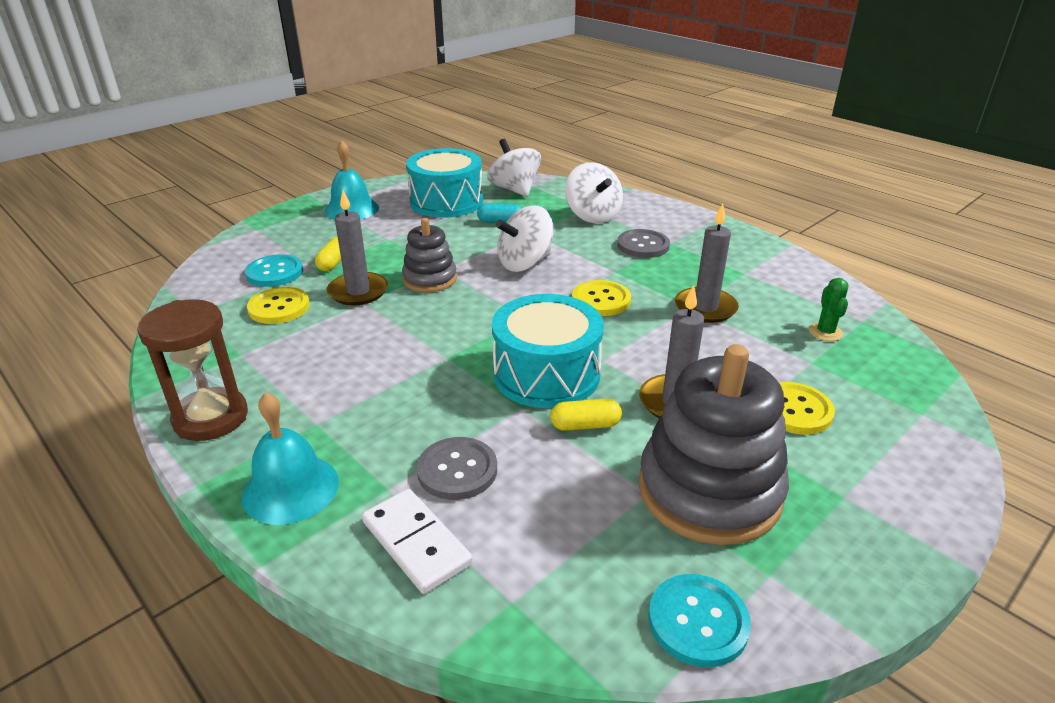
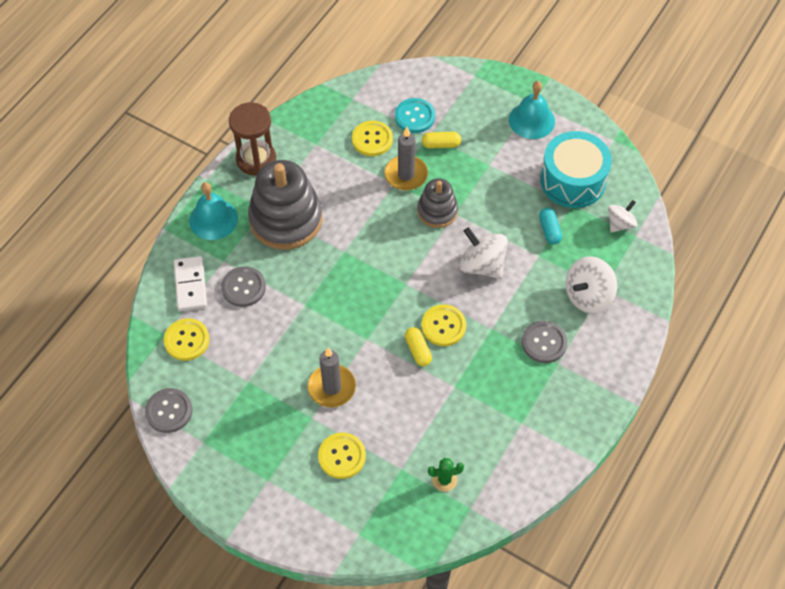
camera: 75 degrees right, 25 degrees up
(416, 543) = (190, 285): white domino -> white domino turned 45 degrees counterclockwise
(514, 190) = (620, 224): white spinning top -> white spinning top, size x0.63
(539, 567) = (187, 340): none -> yellow button
(546, 374) = (341, 310): turquoise drum -> none
(585, 425) = (296, 341): yellow capsule -> yellow capsule (418, 350)
(698, 621) = (169, 411): turquoise button -> grey button
(705, 308) = (454, 397): grey candle -> none
(709, 491) = (256, 411): grey stacking toy -> grey stacking toy (286, 219)

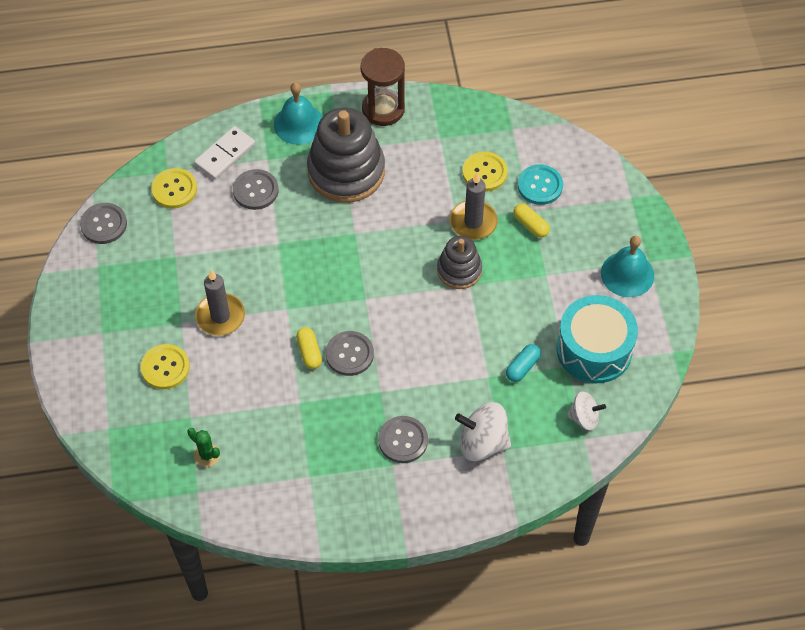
camera: 50 degrees right, 0 degrees up
(418, 350) = (309, 352): yellow capsule -> yellow capsule turned 45 degrees counterclockwise
(443, 326) = (349, 354): yellow button -> grey button
(482, 265) = (437, 341): white spinning top -> none

